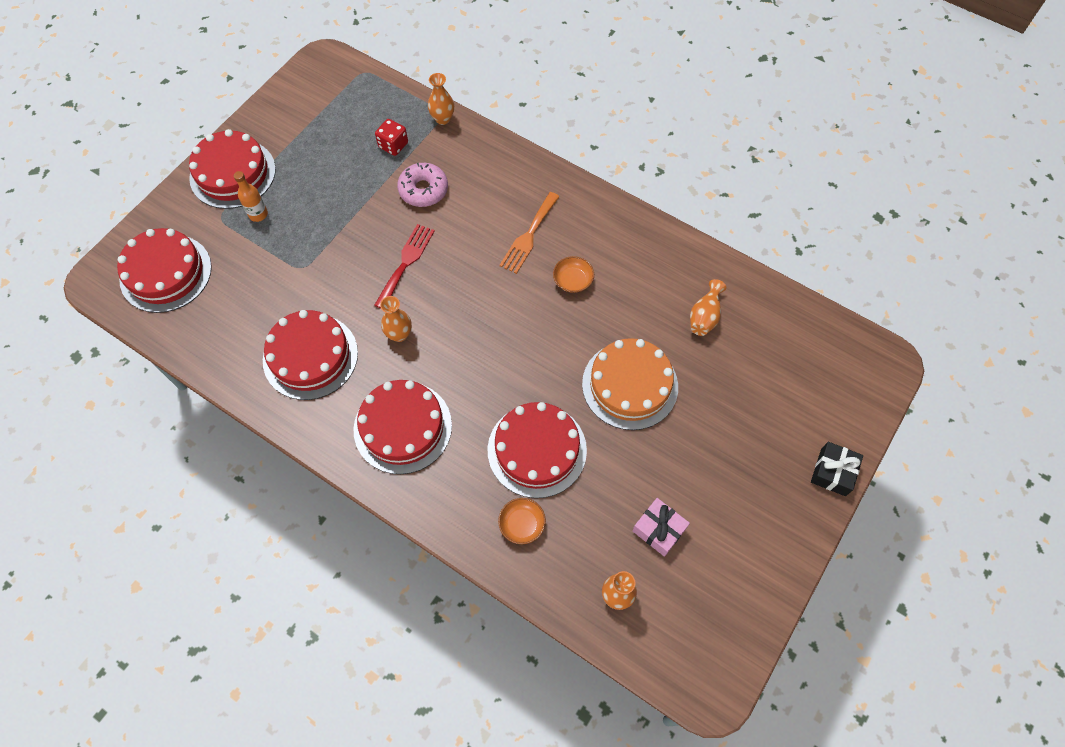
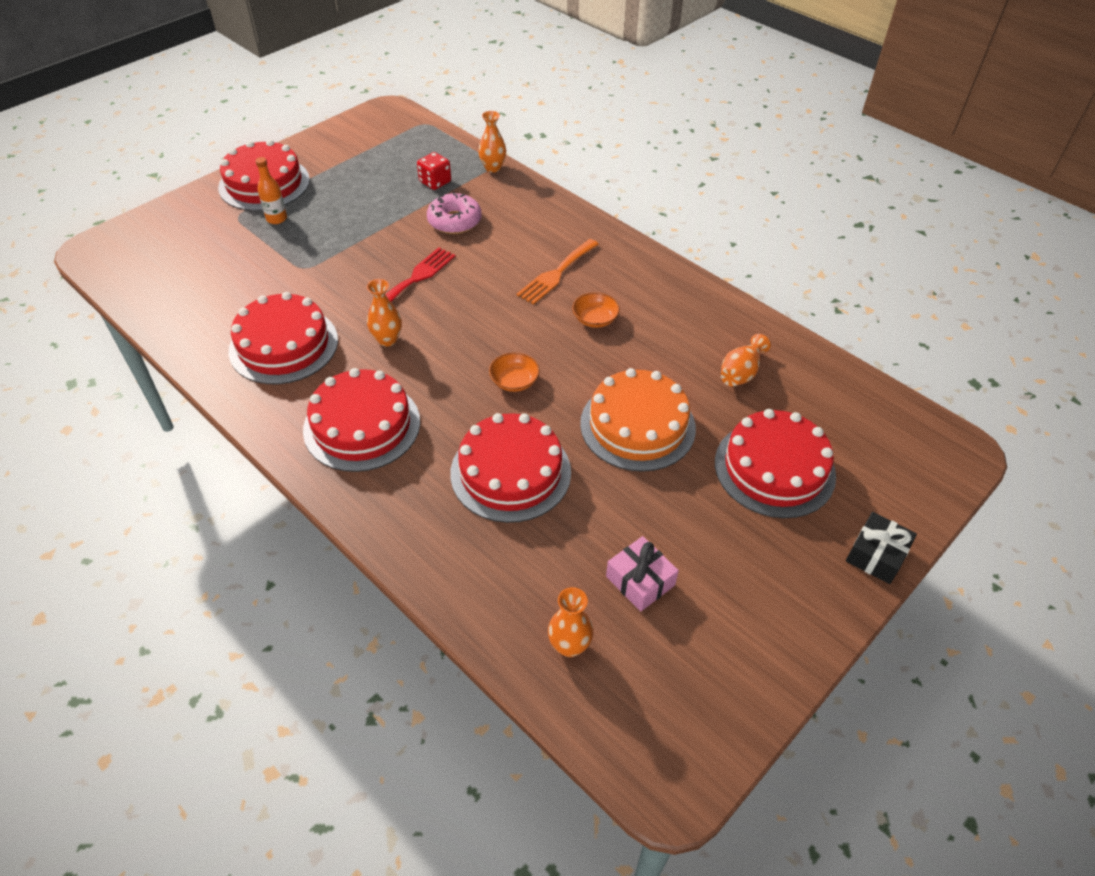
camera: 10 degrees right, 15 degrees down
(166, 273) = (163, 253): red cake -> red cake (774, 468)
(522, 524) = (471, 546): orange bowl -> orange bowl (514, 381)

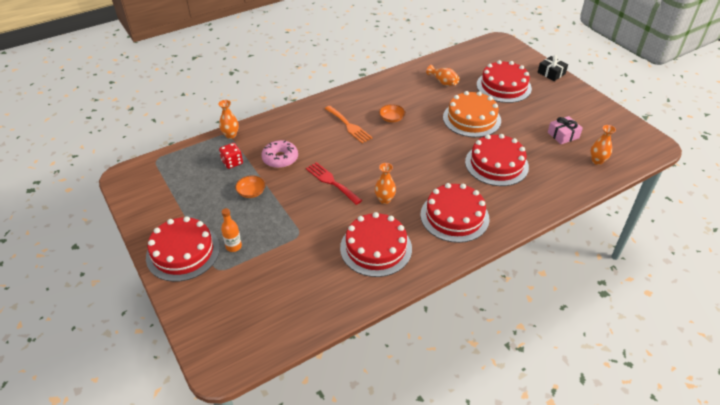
camera: 75 degrees left, 5 degrees down
(514, 381) = (432, 154): orange bowl -> orange bowl (251, 192)

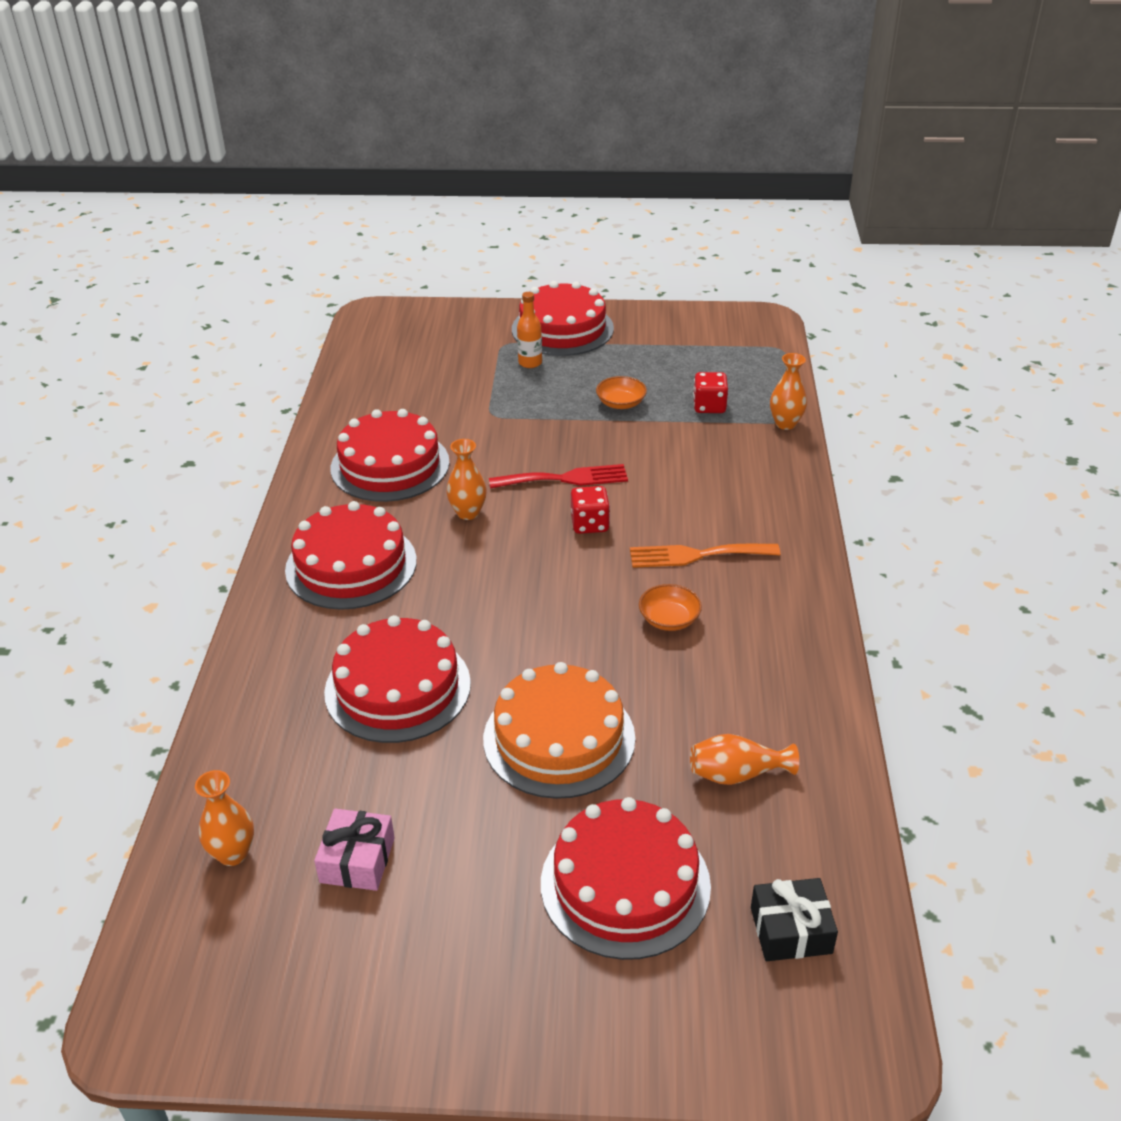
camera: 125 degrees right, 5 degrees down
(280, 159) = (674, 450): pink donut -> none
(356, 160) = (590, 524): none -> red dice
(551, 73) = (595, 1051): black gift -> black gift (791, 930)

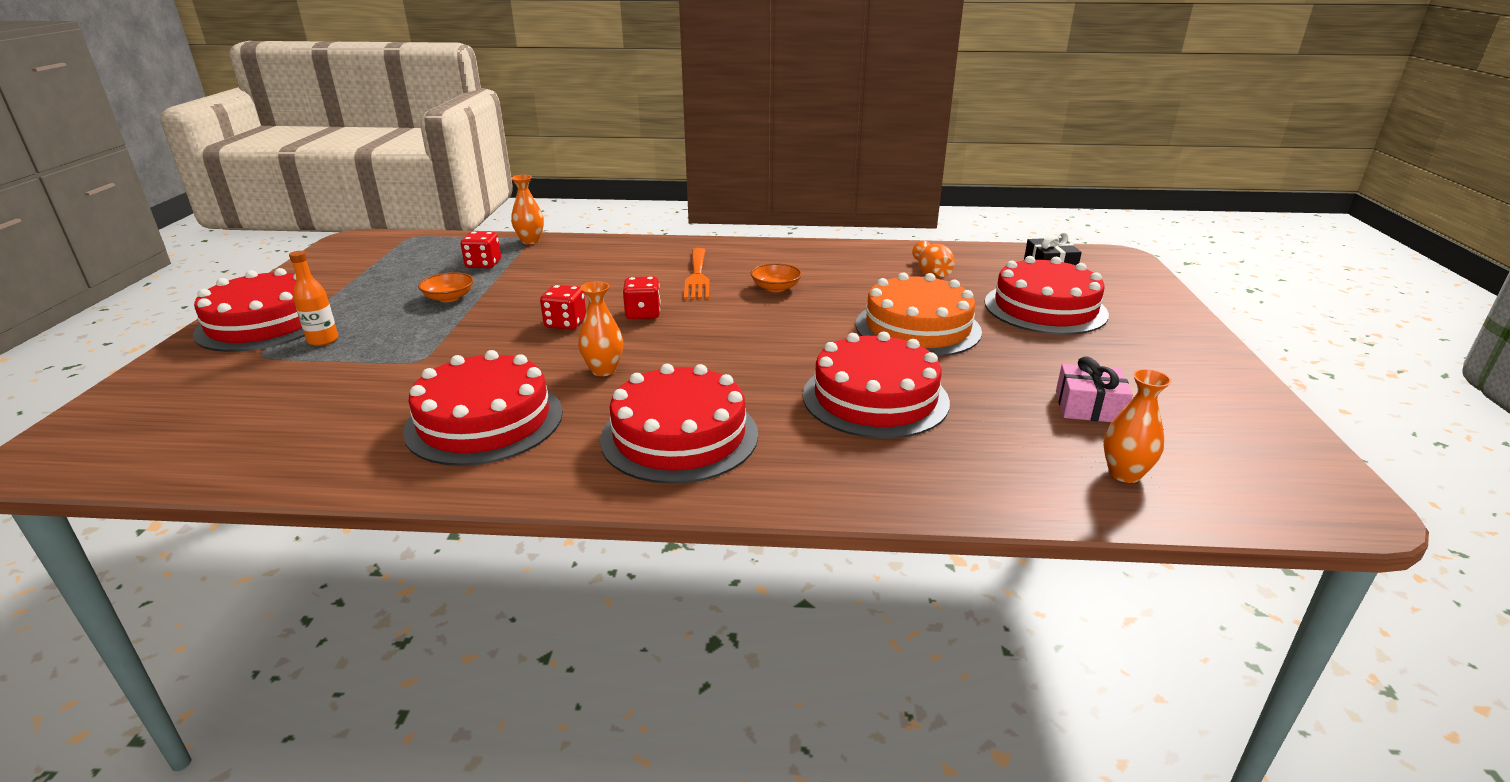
camera: 90 degrees left, 10 degrees down
(565, 479) = (565, 323): red fork -> red dice

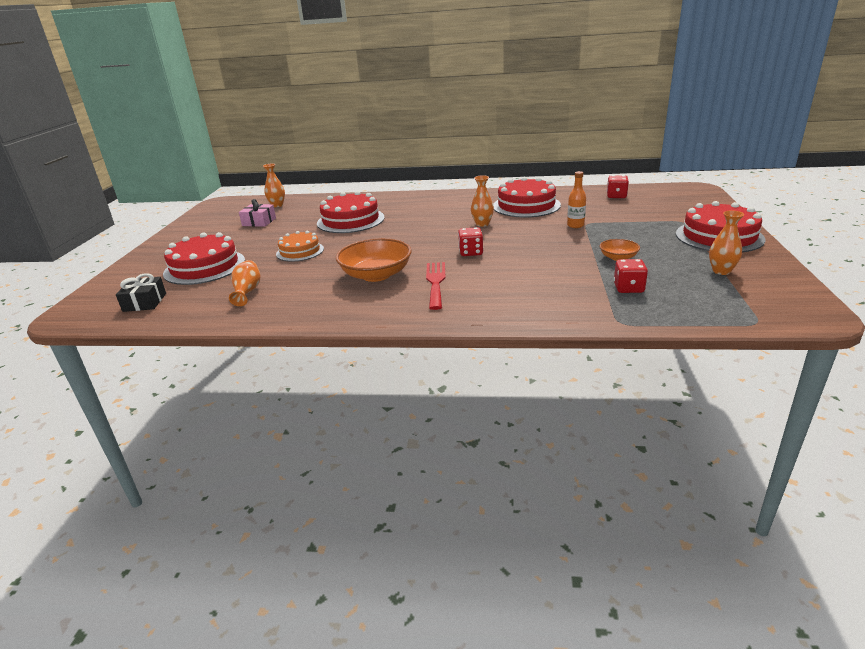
camera: 175 degrees left, 0 degrees up
(323, 340) = (660, 229): orange bottle -> orange bottle (575, 225)
(530, 241) = (614, 319): orange vase -> orange vase (721, 271)
(565, 323) = (518, 244): red dice -> red dice (616, 196)
(679, 436) = (440, 205): red cake -> none
(697, 276) = (435, 282): orange fork -> red fork
(775, 288) = (376, 275): orange bowl -> orange bowl, size x1.94
(917, 328) = (300, 251): orange cake -> orange cake, size x0.62

